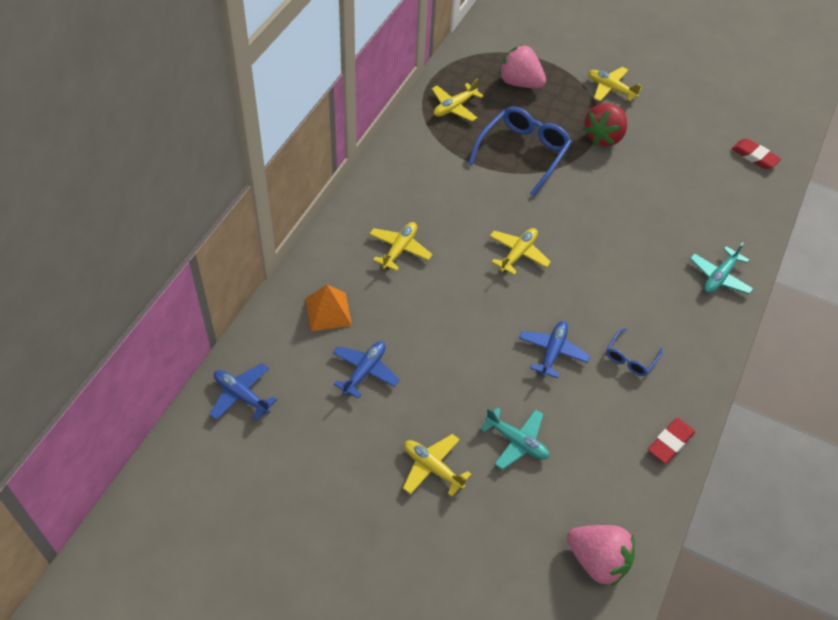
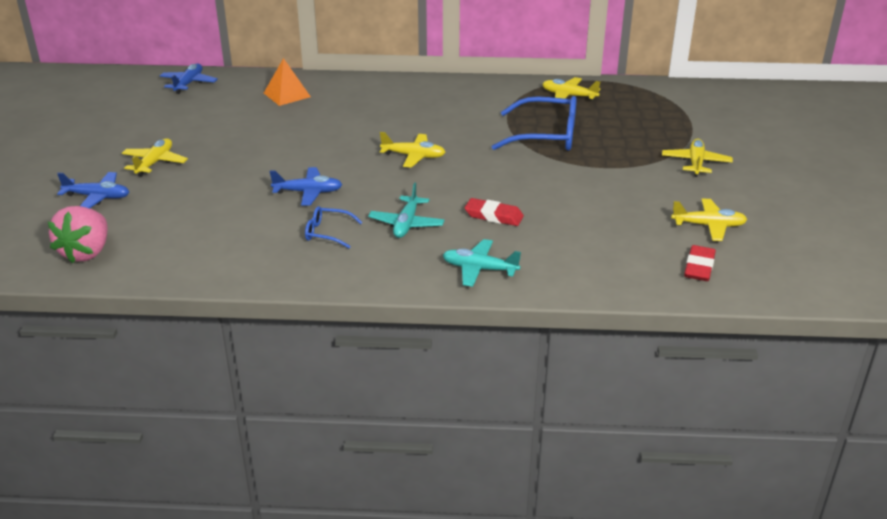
camera: 70 degrees right, 20 degrees down
(364, 371) = (236, 119): blue plane -> blue plane (97, 197)
(399, 249) = (374, 107): yellow plane -> yellow plane (708, 226)
(516, 441) = (198, 193): turquoise plane -> turquoise plane (406, 224)
(520, 83) = (641, 117): pink strawberry -> none
(603, 137) = (617, 171): red strawberry -> none
(670, 442) = (235, 271): red eraser -> red eraser (493, 216)

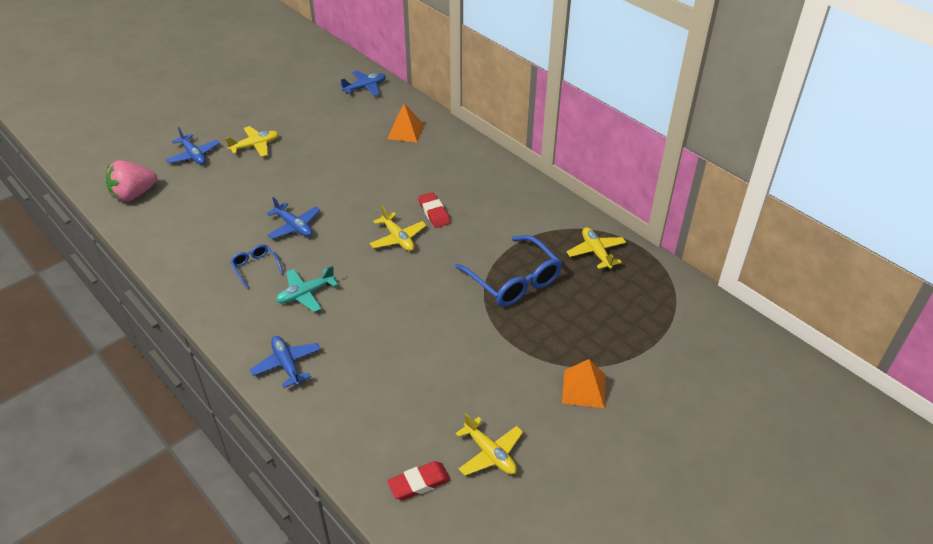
camera: 45 degrees right, 10 degrees up
(479, 269) = (287, 365): turquoise plane -> blue plane
(493, 216) = (364, 327): red eraser -> red eraser (434, 212)
(696, 163) = (584, 388): yellow plane -> orange pyramid

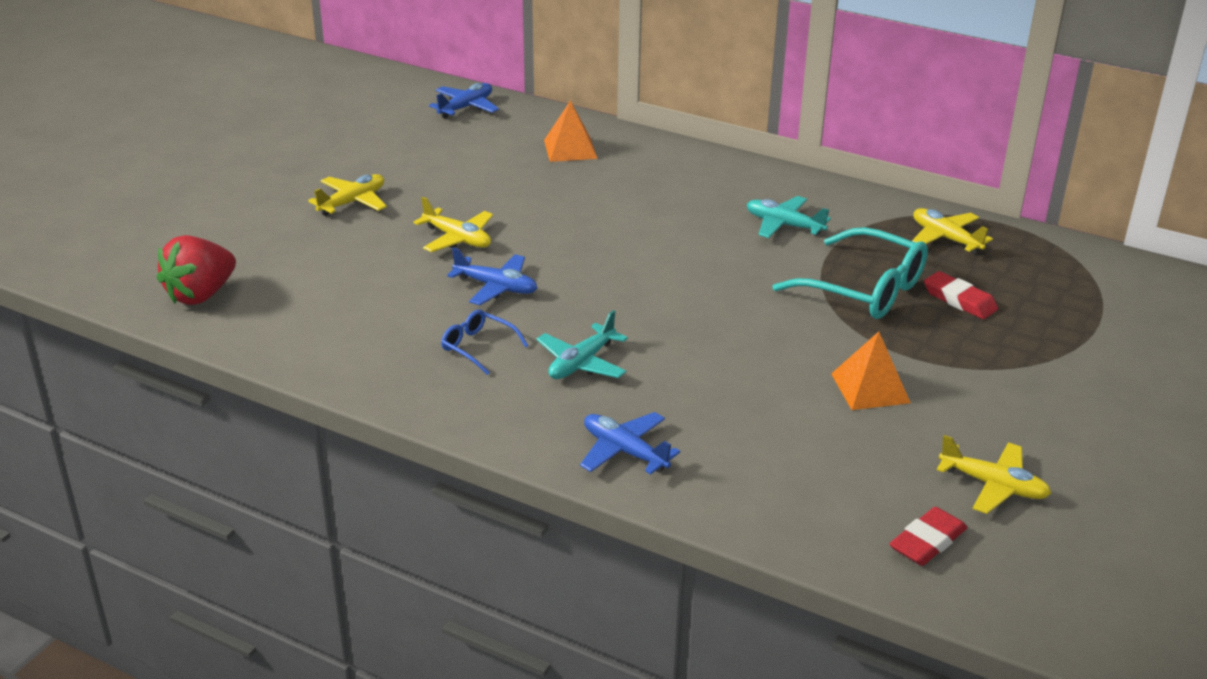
camera: 20 degrees left, 10 degrees down
(134, 194) = (201, 295): pink strawberry -> red strawberry
(193, 155) = (261, 229): blue plane -> none
(398, 238) = (663, 273): yellow plane -> yellow plane (457, 239)
(434, 212) = (689, 234): red eraser -> red eraser (959, 300)
(497, 218) = (784, 225): none -> turquoise plane
(513, 280) = (863, 289): blue glasses -> turquoise glasses
(584, 388) = (1053, 387): orange pyramid -> orange pyramid (870, 388)

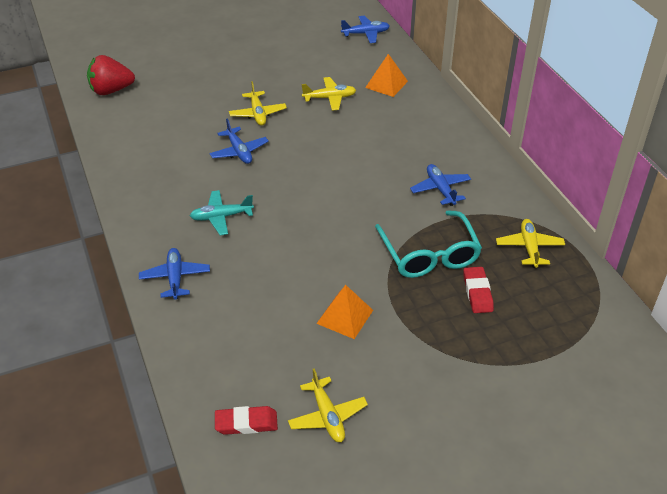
camera: 40 degrees right, 10 degrees up
(352, 202) = (237, 69): yellow plane -> yellow plane (329, 98)
(478, 347) = (187, 182): blue glasses -> none
(784, 225) = (440, 189): turquoise plane -> blue plane

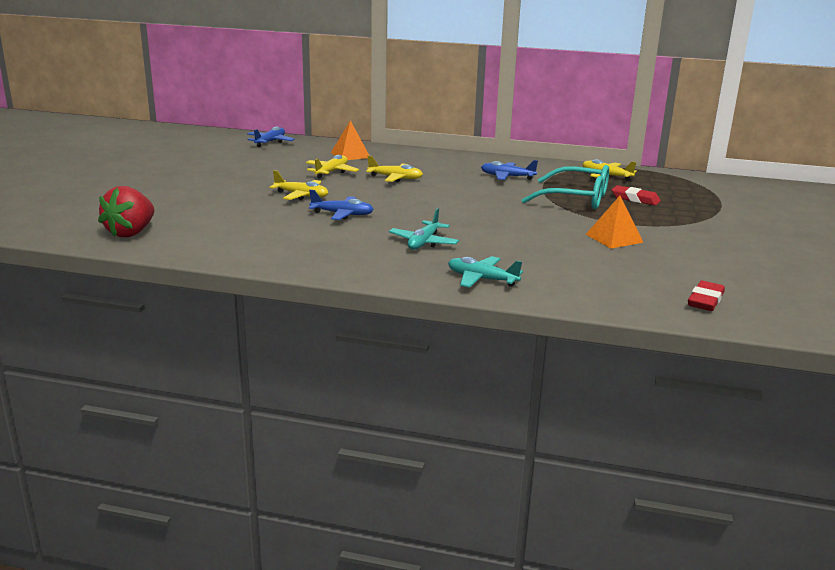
camera: 55 degrees left, 20 degrees down
(175, 278) = (482, 279): blue plane -> turquoise plane
(327, 416) = (722, 272): yellow plane -> yellow plane (395, 178)

